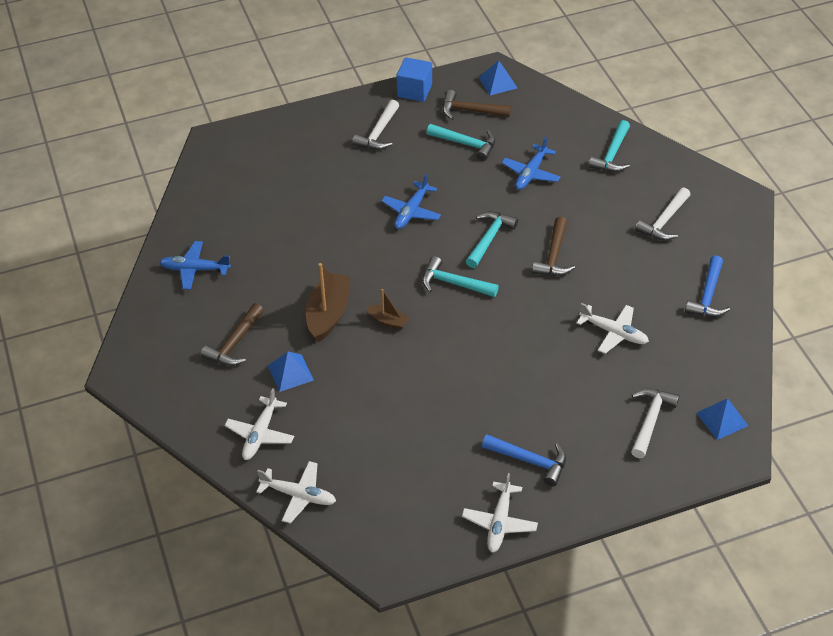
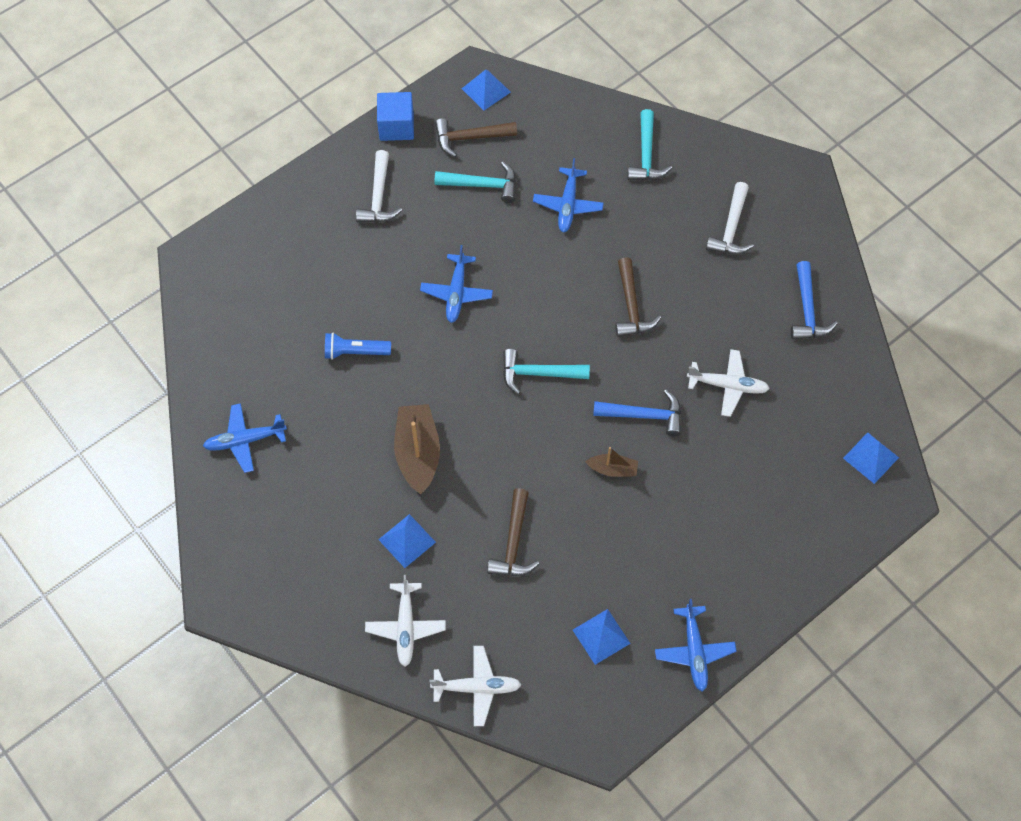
camera: 20 degrees left, 15 degrees up
(235, 343) = (330, 522): brown hammer -> brown hammer (513, 542)
(311, 231) = (355, 352): none -> blue flashlight
(388, 321) = (486, 443): brown boat -> brown boat (613, 469)
(422, 488) = (601, 636): none -> blue pyramid
(489, 239) = (555, 304): turquoise hammer -> none
(499, 522) = (694, 651): white plane -> blue plane
(530, 461) = (698, 569): blue hammer -> blue hammer (644, 415)
(650, 420) = (801, 482): white hammer -> none

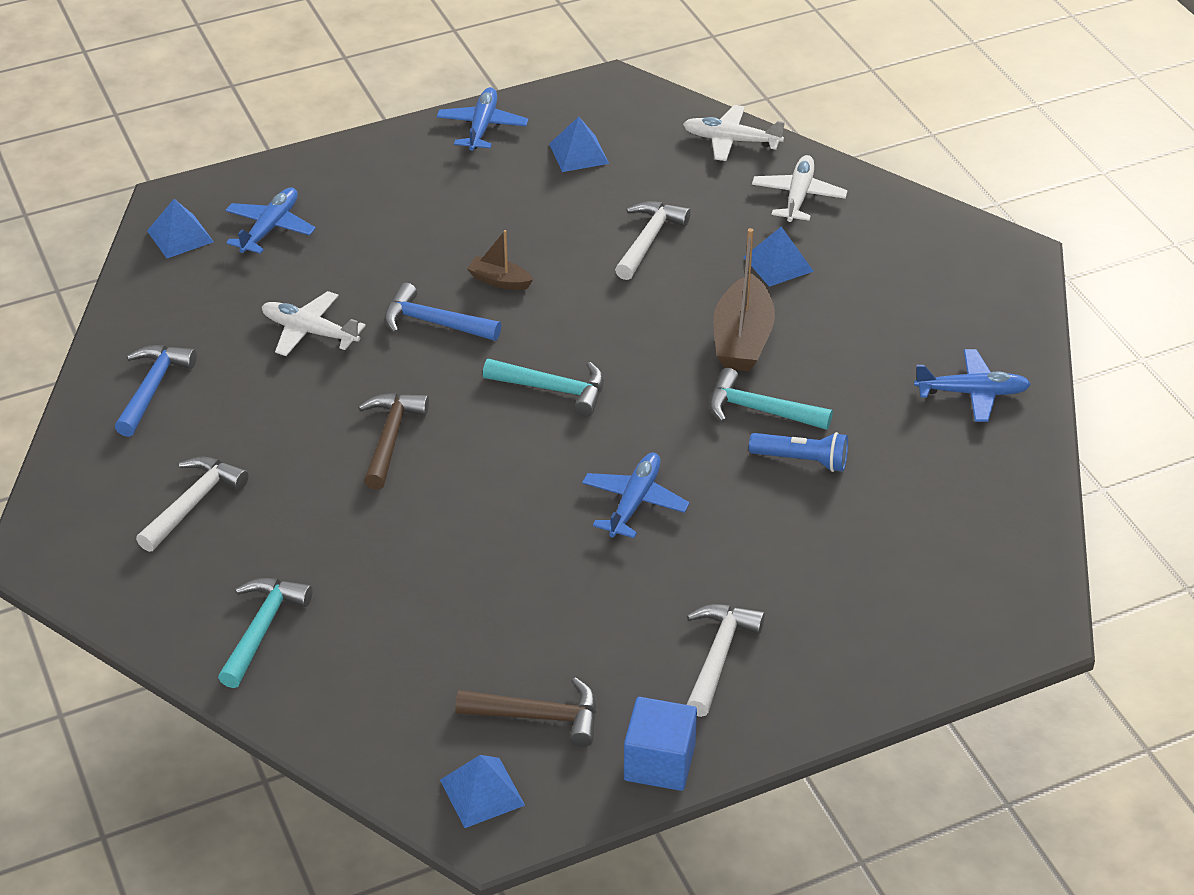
camera: 165 degrees left, 20 degrees down
(482, 185) = (544, 639): turquoise hammer -> turquoise hammer (760, 410)
(513, 542) = (648, 240): brown hammer -> white hammer
(568, 204) = (420, 584): blue plane -> blue plane (270, 228)

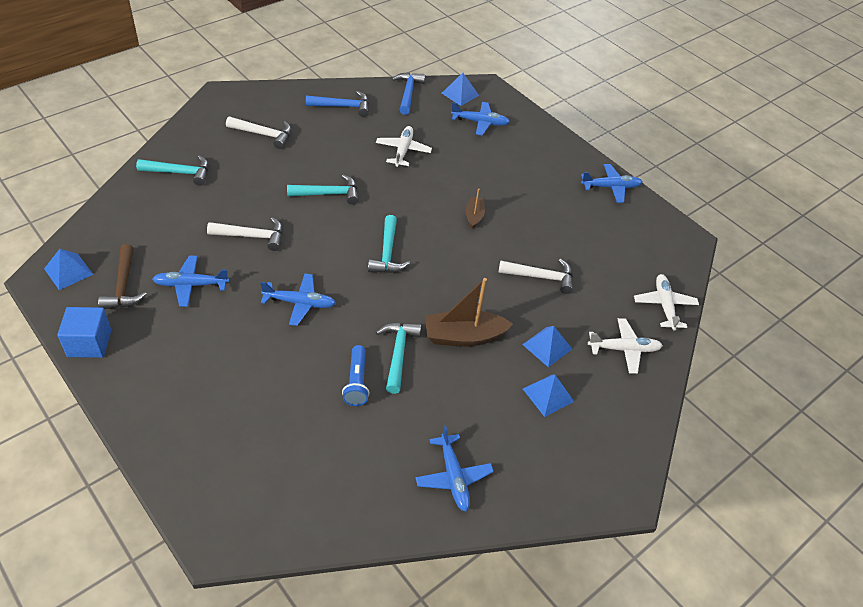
camera: 70 degrees right, 5 degrees up
(390, 438) = (328, 194): brown hammer -> turquoise hammer
(434, 323) = (427, 195): blue hammer -> blue hammer (408, 93)
(560, 629) = (191, 285): none -> blue plane
(578, 153) = (609, 233): blue pyramid -> blue pyramid (548, 395)
(718, 656) = (175, 360): white hammer -> white hammer (252, 236)

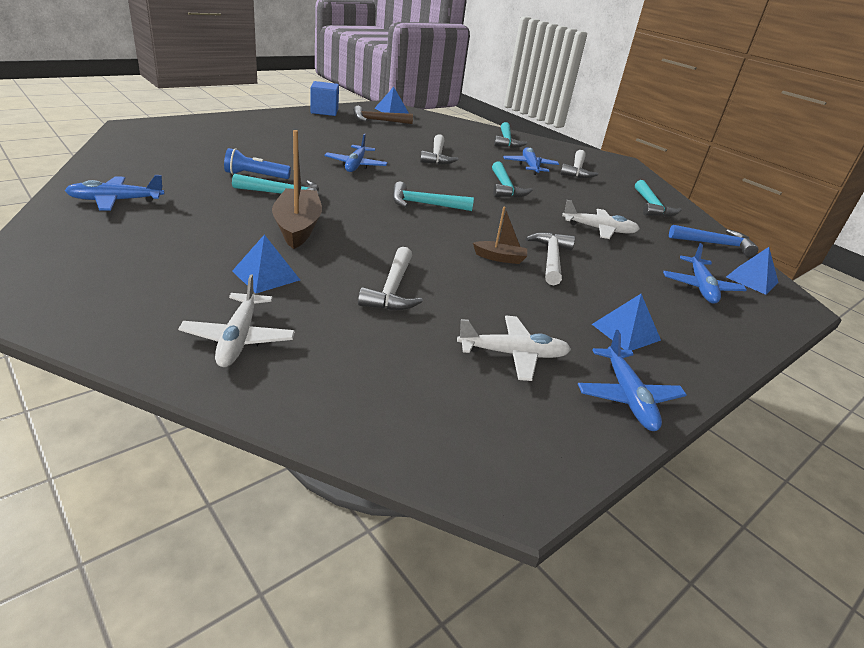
camera: 90 degrees right, 15 degrees down
(191, 285) = (378, 136): blue plane -> blue plane (530, 166)
(342, 107) = (651, 206): blue hammer -> turquoise hammer
(465, 188) = (551, 259): none -> white hammer
(548, 395) = (187, 264): blue pyramid -> blue pyramid (626, 332)
(664, 306) = (324, 405): white plane -> white plane (512, 354)

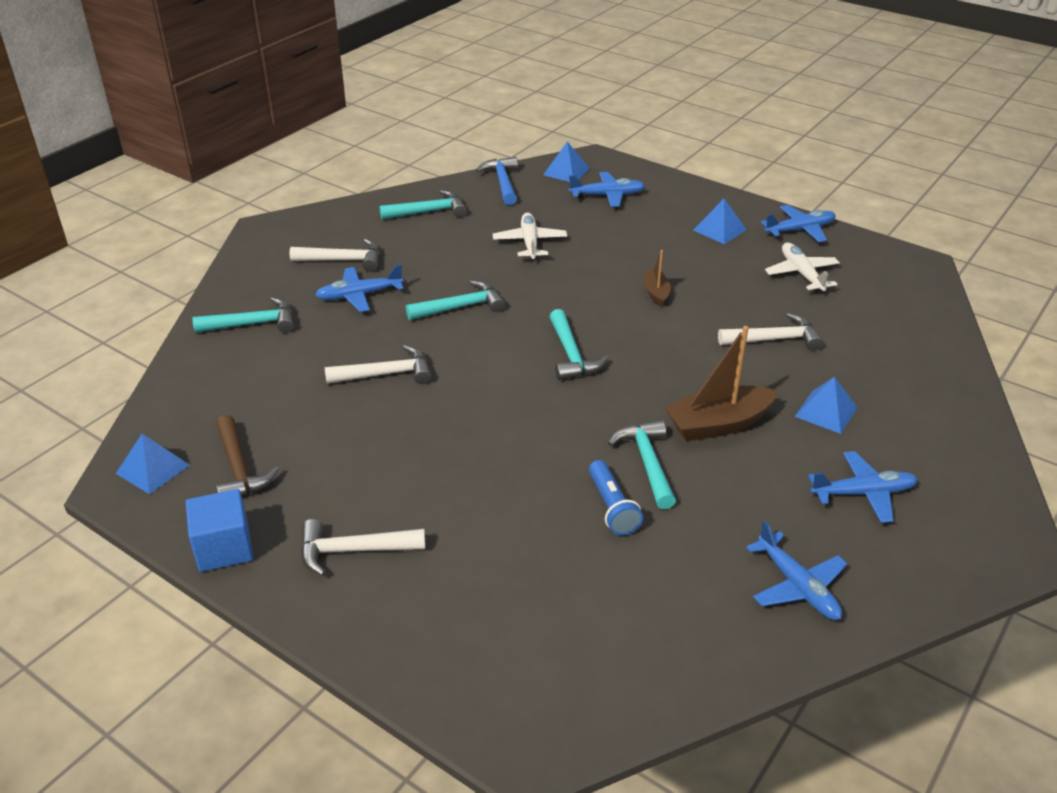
camera: 100 degrees left, 5 degrees up
(239, 338) = (918, 393): white plane -> none
(356, 165) = (488, 435): blue plane -> blue plane (862, 493)
(551, 259) = (629, 266): white hammer -> white hammer (353, 550)

